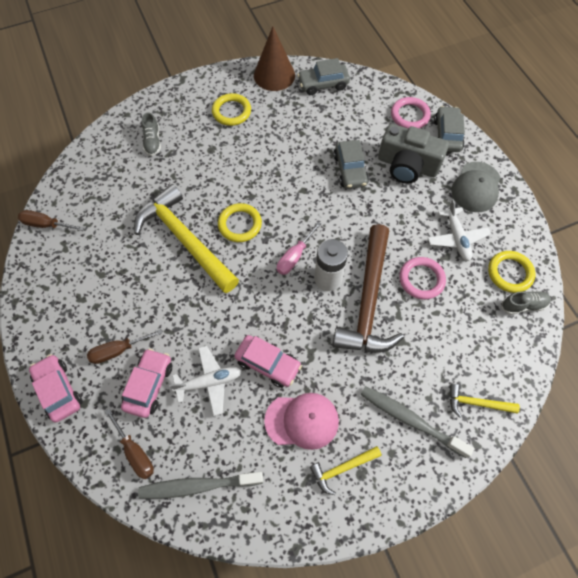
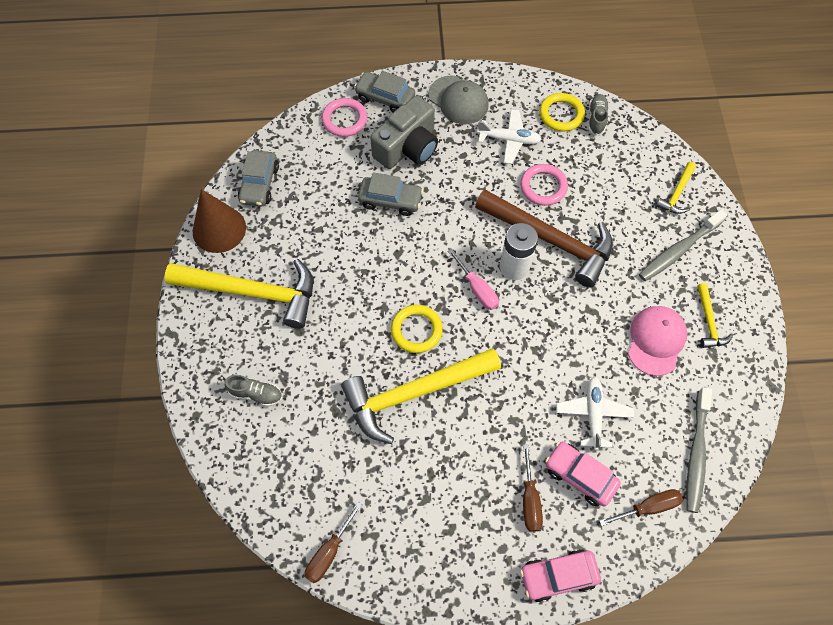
camera: 70 degrees left, 0 degrees up
(231, 112) = (252, 292): yellow ring -> yellow hammer
(268, 363) = (589, 353): pink car -> none

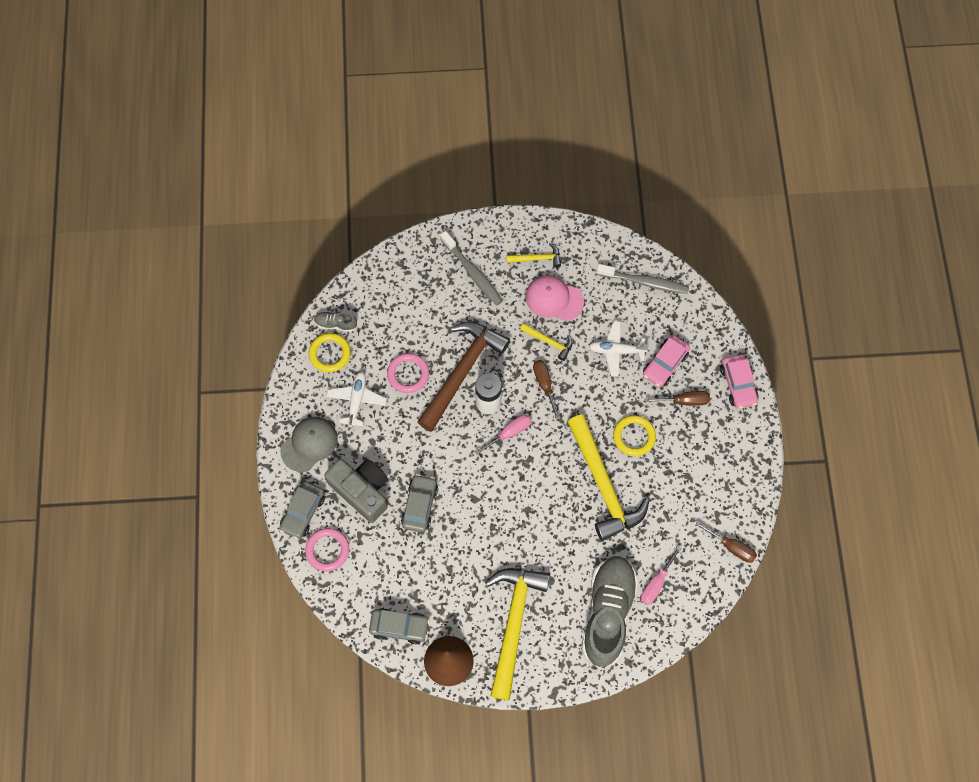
camera: 90 degrees left, 5 degrees up
(256, 394) = (608, 613): grey shoe -> grey shoe, size x2.39
(287, 452) = (656, 583): none -> pink screwdriver
(416, 330) = (548, 483): yellow ring -> yellow ring (634, 436)
(648, 507) = (685, 319): brown screwdriver -> brown screwdriver (544, 385)
(677, 193) = (417, 267): yellow hammer -> yellow hammer (549, 342)

